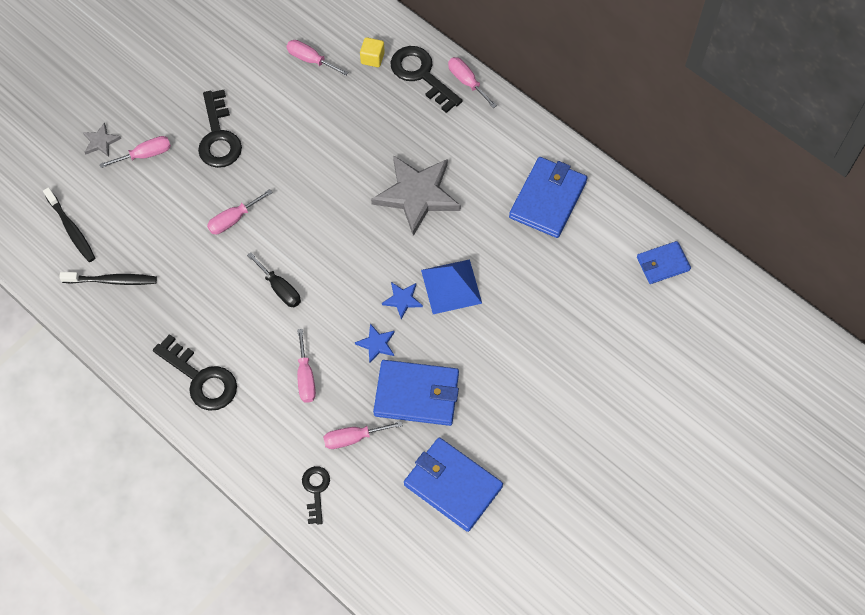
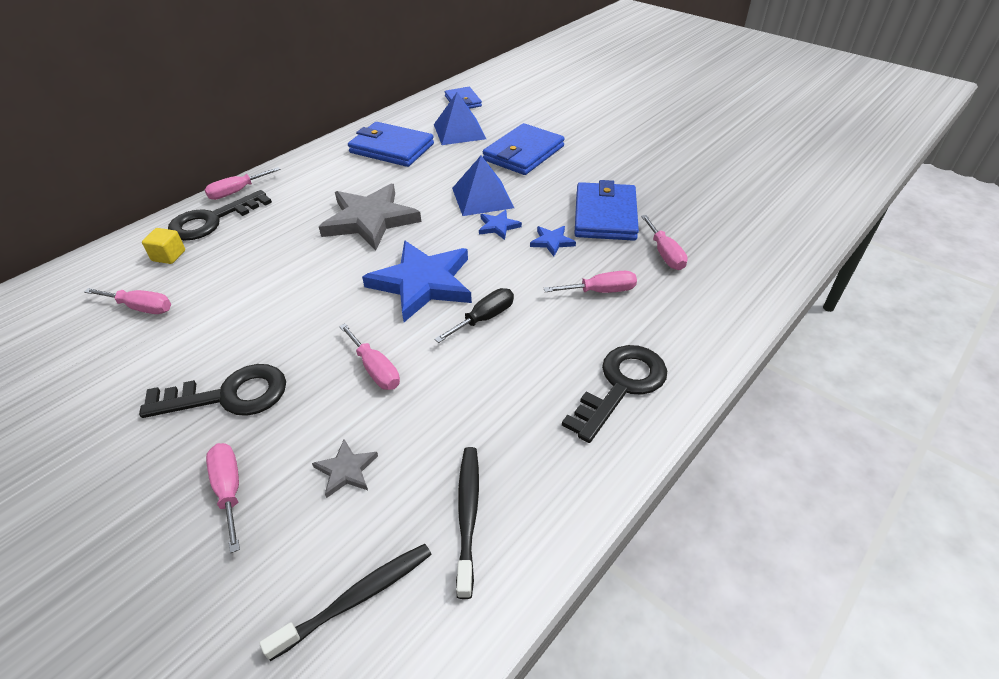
camera: 90 degrees left, 20 degrees down
(100, 141) = (175, 568): grey star -> grey star (346, 470)
(310, 60) = (141, 307): pink screwdriver -> pink screwdriver turned 105 degrees counterclockwise
(316, 490) = (734, 277): black key -> none
(325, 243) = (422, 283): none -> blue star
(453, 485) = (693, 194): blue wallet -> blue wallet (523, 153)
(586, 262) = (459, 131): none -> blue pyramid

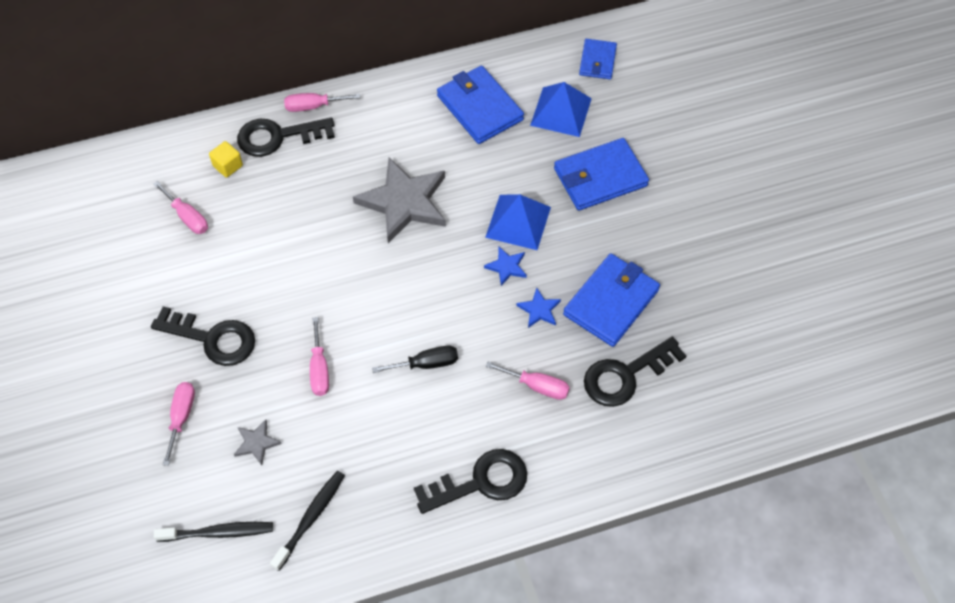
camera: 30 degrees right, 15 degrees up
(422, 283) = (403, 301): blue star -> none
(664, 254) = (625, 375): pink screwdriver -> black key

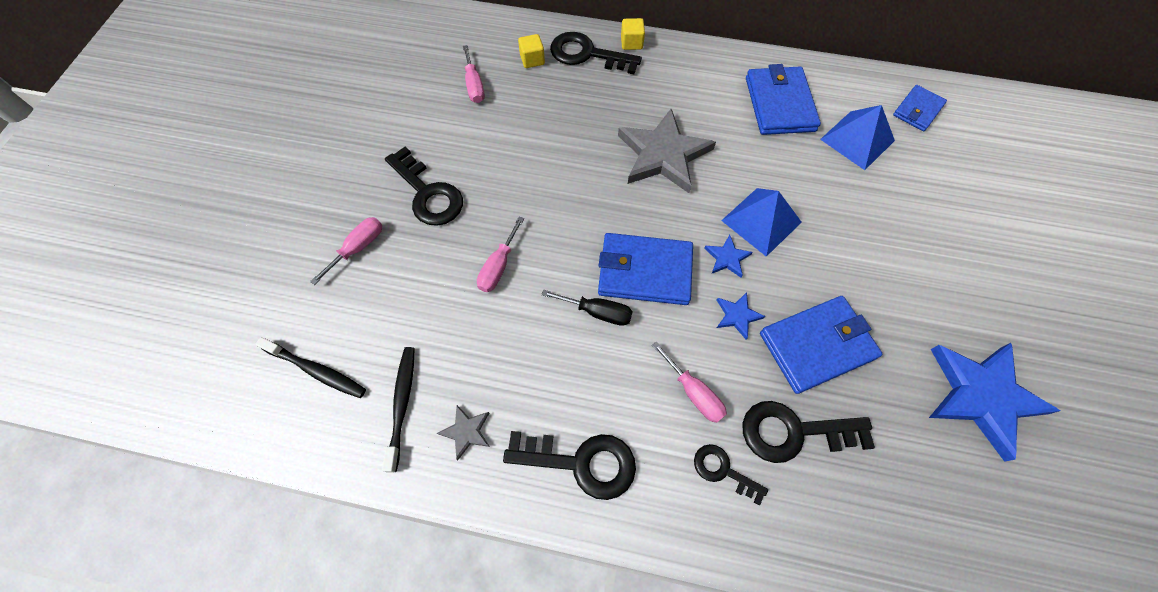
camera: 30 degrees right, 5 degrees up
(256, 443) = (402, 305): grey star -> grey star (466, 432)
(310, 518) = (402, 404): black toothbrush -> black toothbrush turned 60 degrees counterclockwise
(313, 106) = (631, 43): pink screwdriver -> yellow cube
(588, 430) = (723, 470): none -> black key
(600, 177) = (867, 216): blue wallet -> blue wallet (644, 271)
(744, 279) = (982, 396): none -> blue star

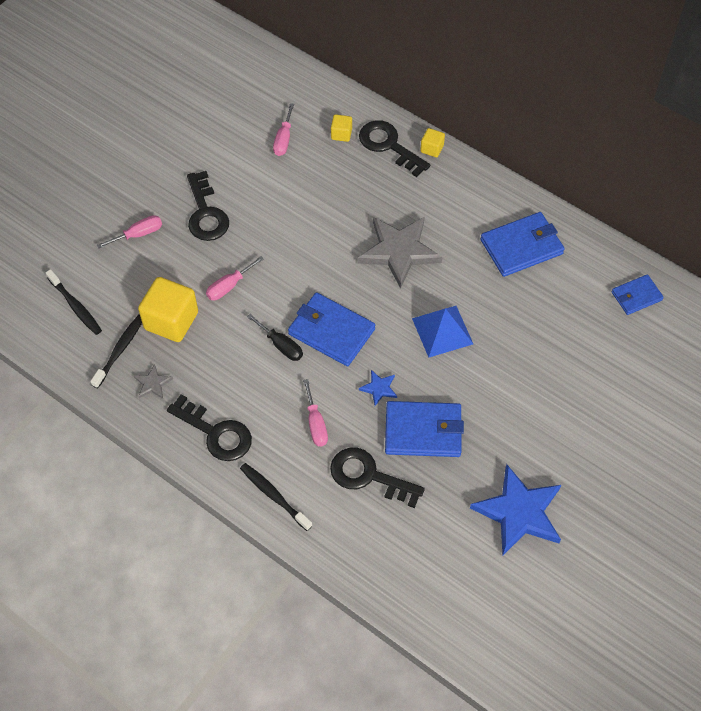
camera: 25 degrees right, 5 degrees down
(450, 338) = (171, 321): none -> yellow cube
(700, 516) = (274, 496): none -> black toothbrush
(723, 470) = (305, 477): black key -> none
(727, 258) = (398, 346): blue star -> none
(779, 104) = (521, 247): blue wallet -> blue wallet turned 45 degrees clockwise
(857, 140) = (565, 300): blue pyramid -> none

